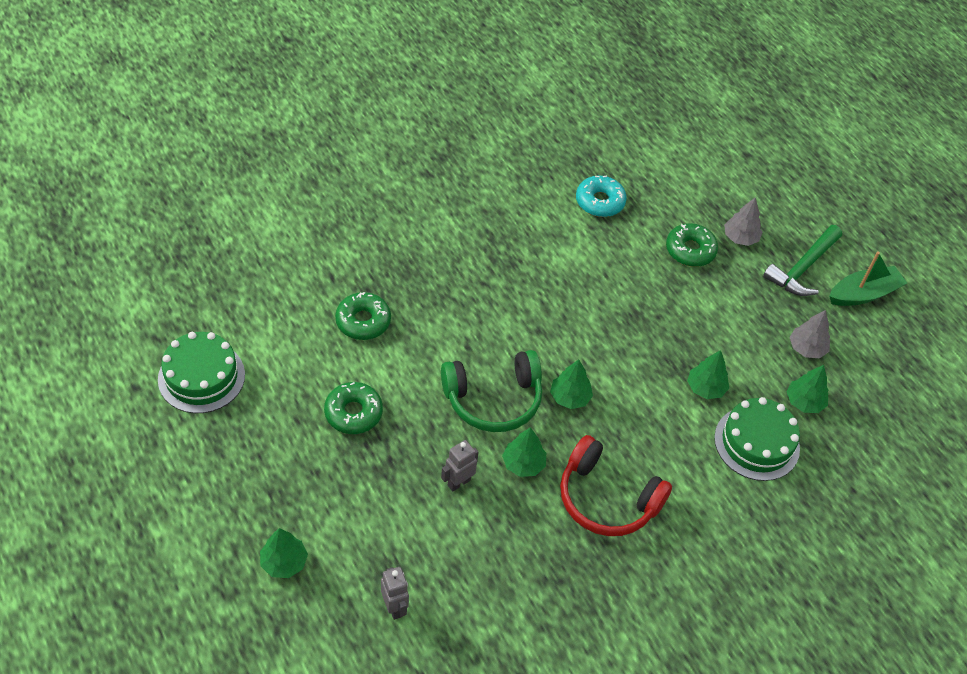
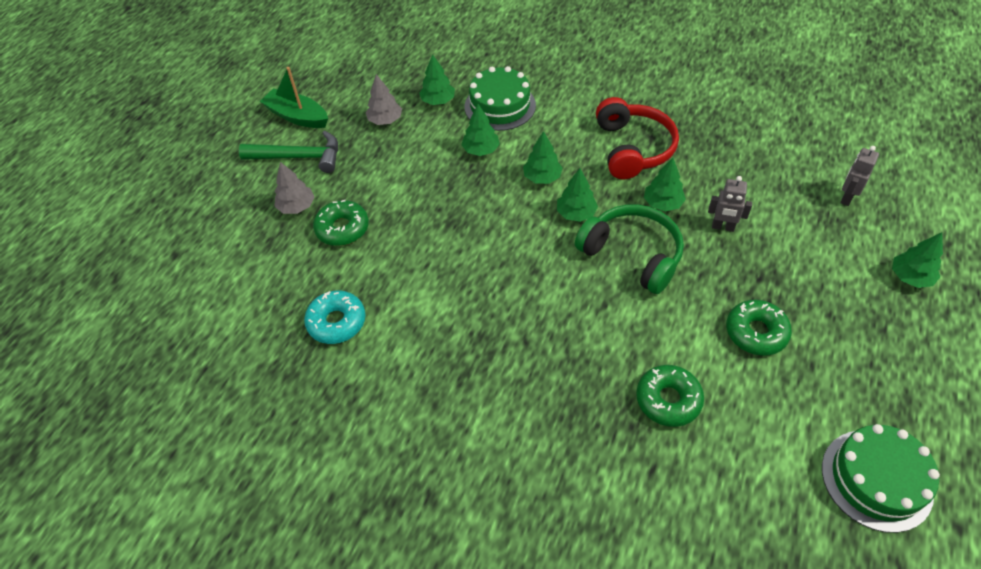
camera: 120 degrees left, 0 degrees up
(632, 406) = (542, 177): none -> green tree

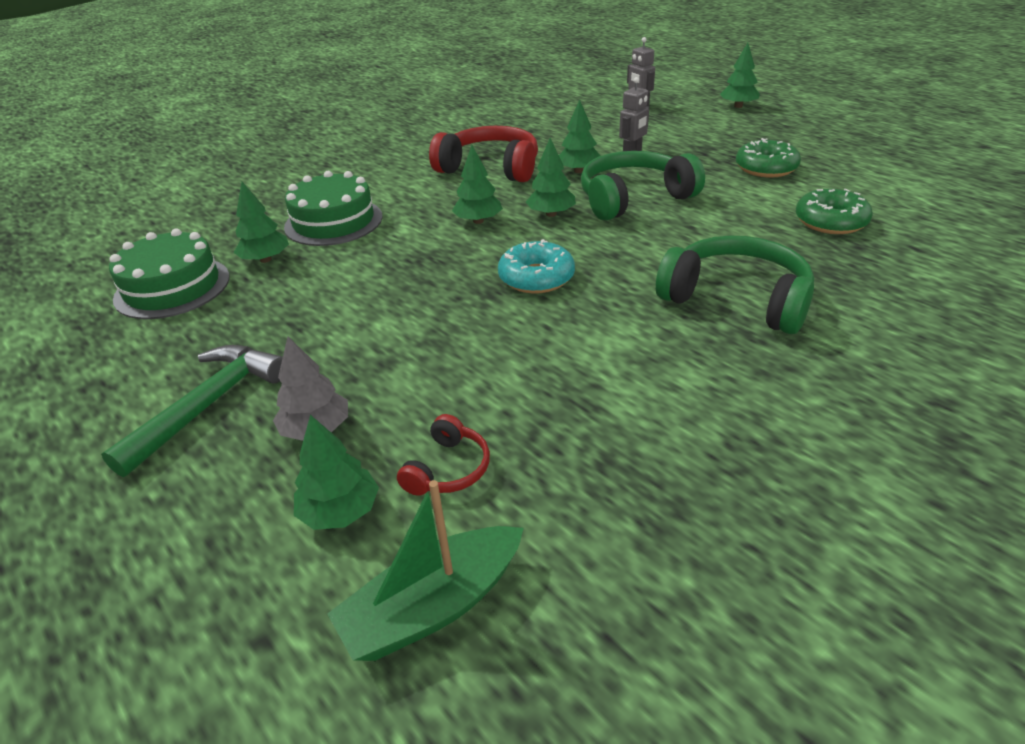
camera: 65 degrees left, 15 degrees down
(286, 271) = (448, 469): none -> red headphones
(297, 116) = (113, 390): green boat -> green boat (434, 606)
(337, 322) = (596, 430): turquoise donut -> turquoise donut (536, 278)
(342, 229) = (413, 388): green donut -> none
(385, 120) = (243, 307): grey tree -> none
(481, 150) = (390, 248): green tree -> green tree (340, 512)
(506, 358) = (736, 299): none -> green headphones
(876, 479) = (937, 160): green cake -> green cake (172, 287)

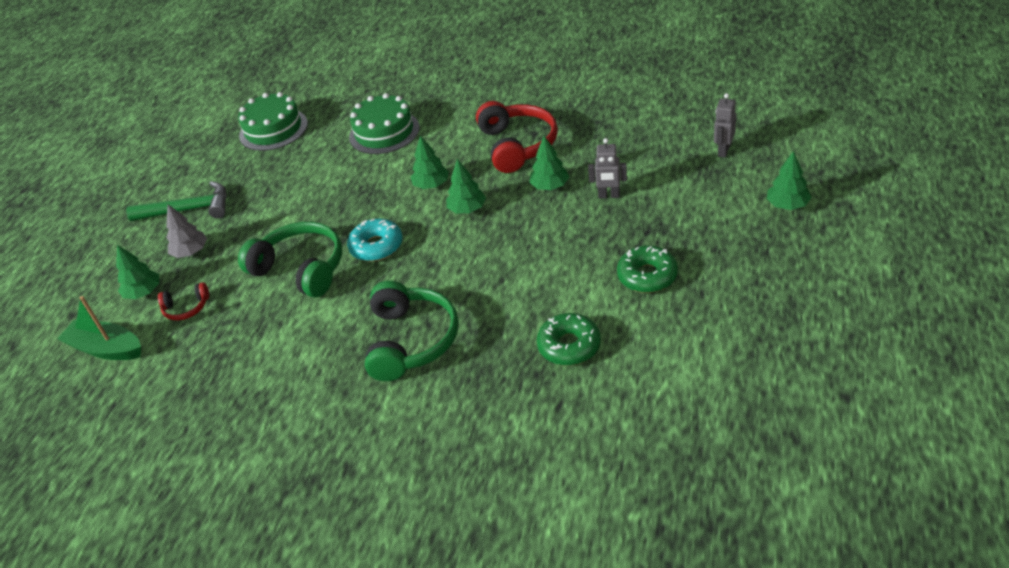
camera: 60 degrees right, 5 degrees up
(265, 259) = (322, 138): green tree -> none
(634, 199) = (524, 234): green headphones -> green headphones (301, 269)

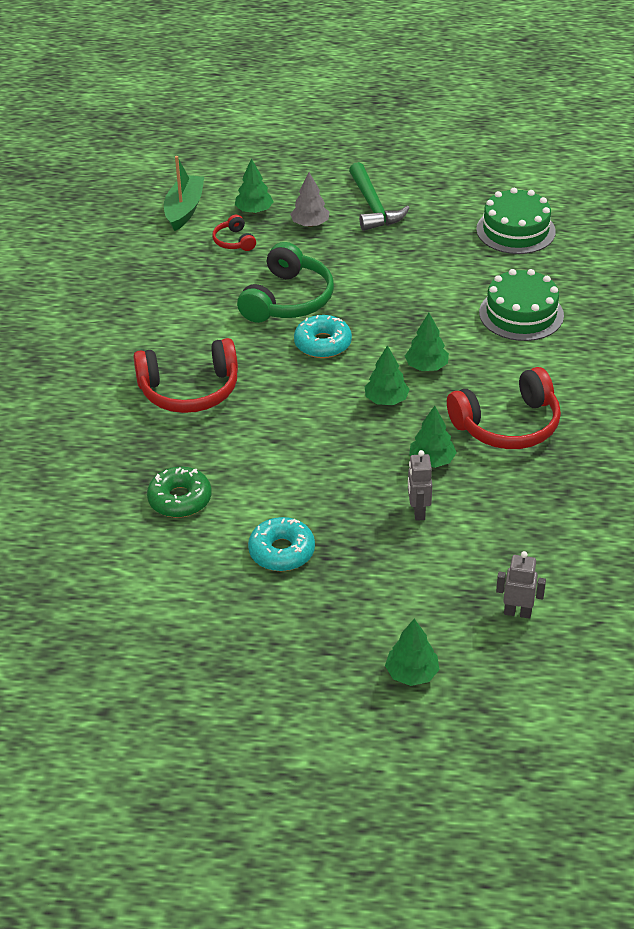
camera: 75 degrees right, 0 degrees up
(411, 341) = (189, 390): green headphones -> red headphones
(647, 276) = (282, 551): green donut -> turquoise donut

